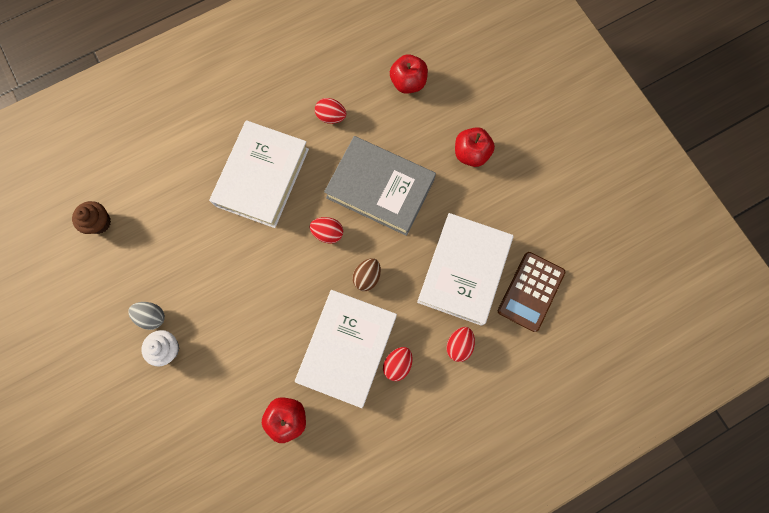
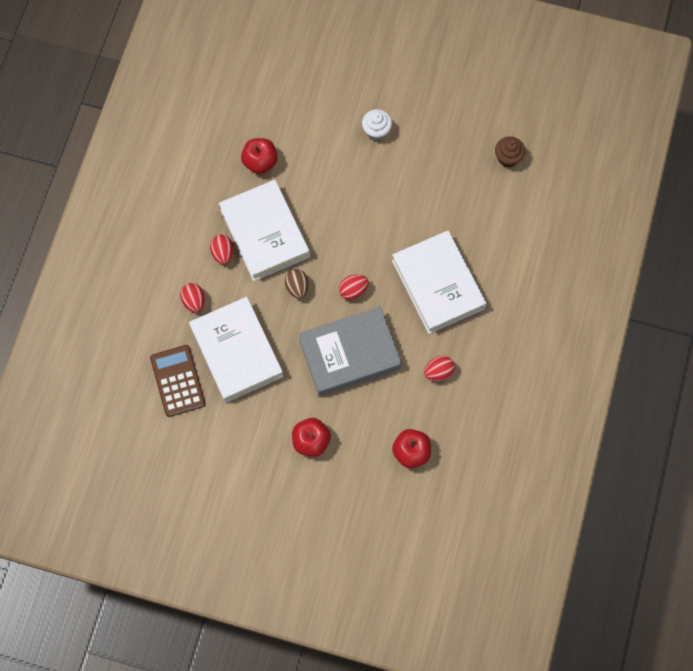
camera: 135 degrees right, 5 degrees down
(152, 316) = (407, 138): grey egg -> none

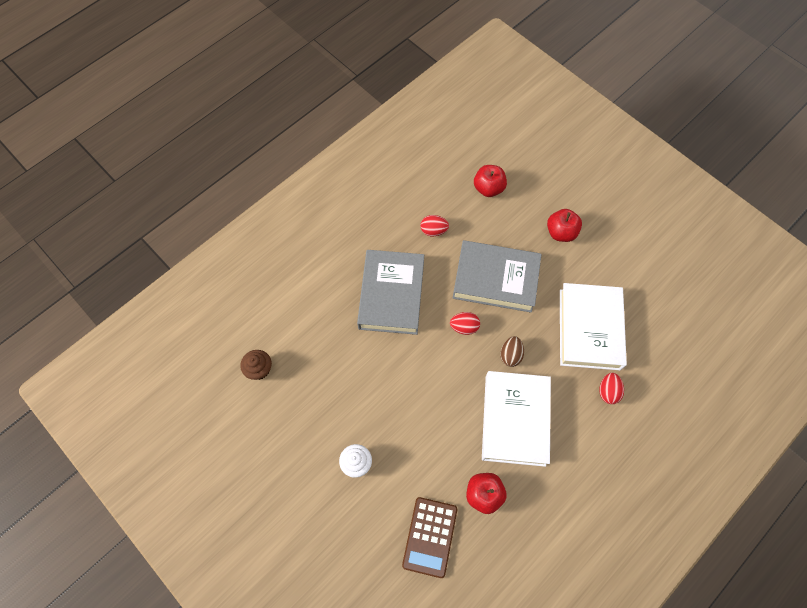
camera: 150 degrees left, 5 degrees down
(178, 381) = (650, 331): brown calculator -> brown calculator (429, 537)
(223, 253) = (562, 421): red egg -> none
(437, 285) = (391, 295): white book -> grey book

